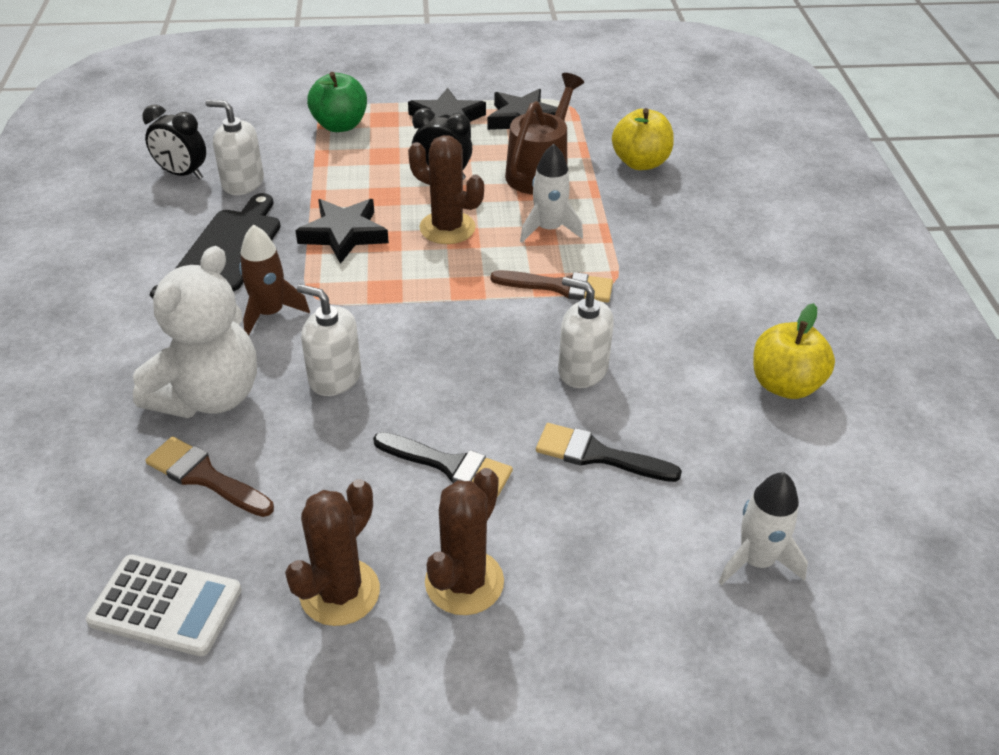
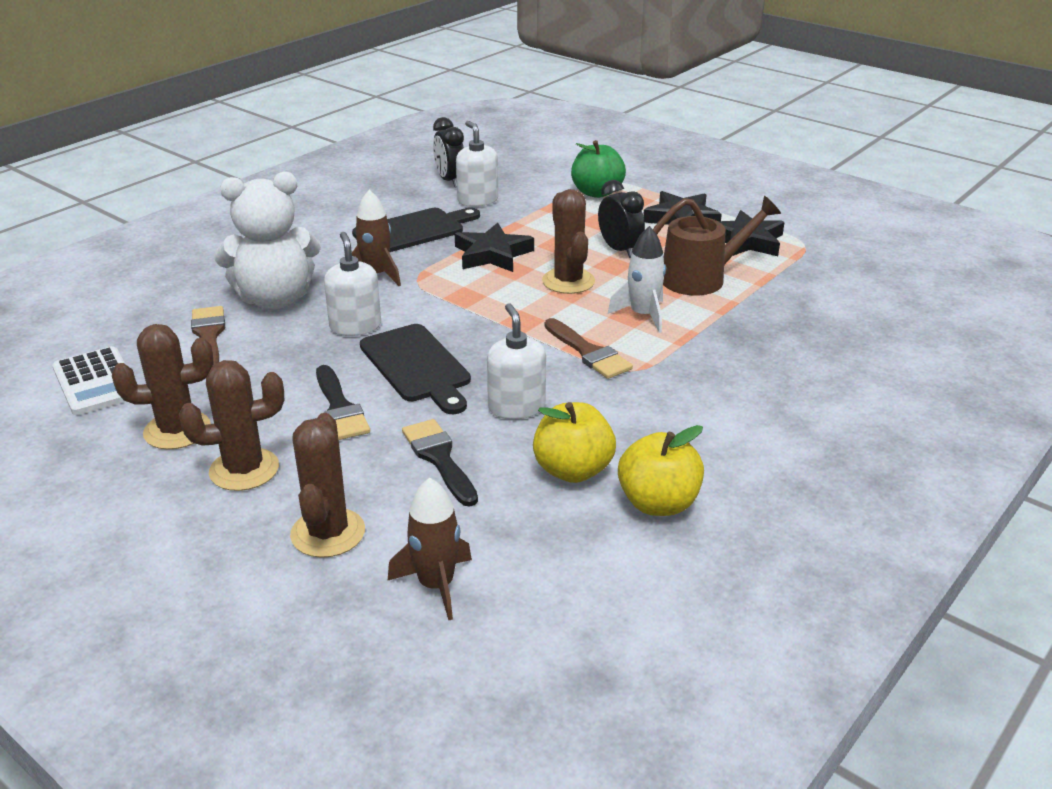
camera: 45 degrees right, 10 degrees down
(450, 383) = (417, 366): none -> black cutting board
(620, 583) = (328, 533): none -> brown cactus
(640, 163) = (799, 307): yellow apple -> yellow apple (573, 470)
(756, 561) = (436, 585): white rocket -> brown rocket

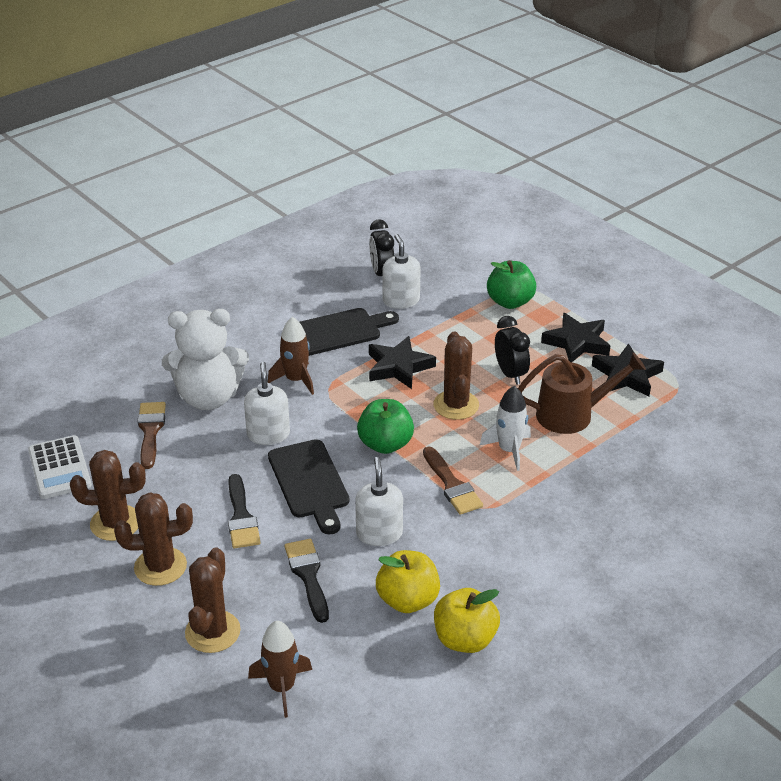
camera: 10 degrees right, 5 degrees up
(498, 323) = (385, 444): none -> green apple

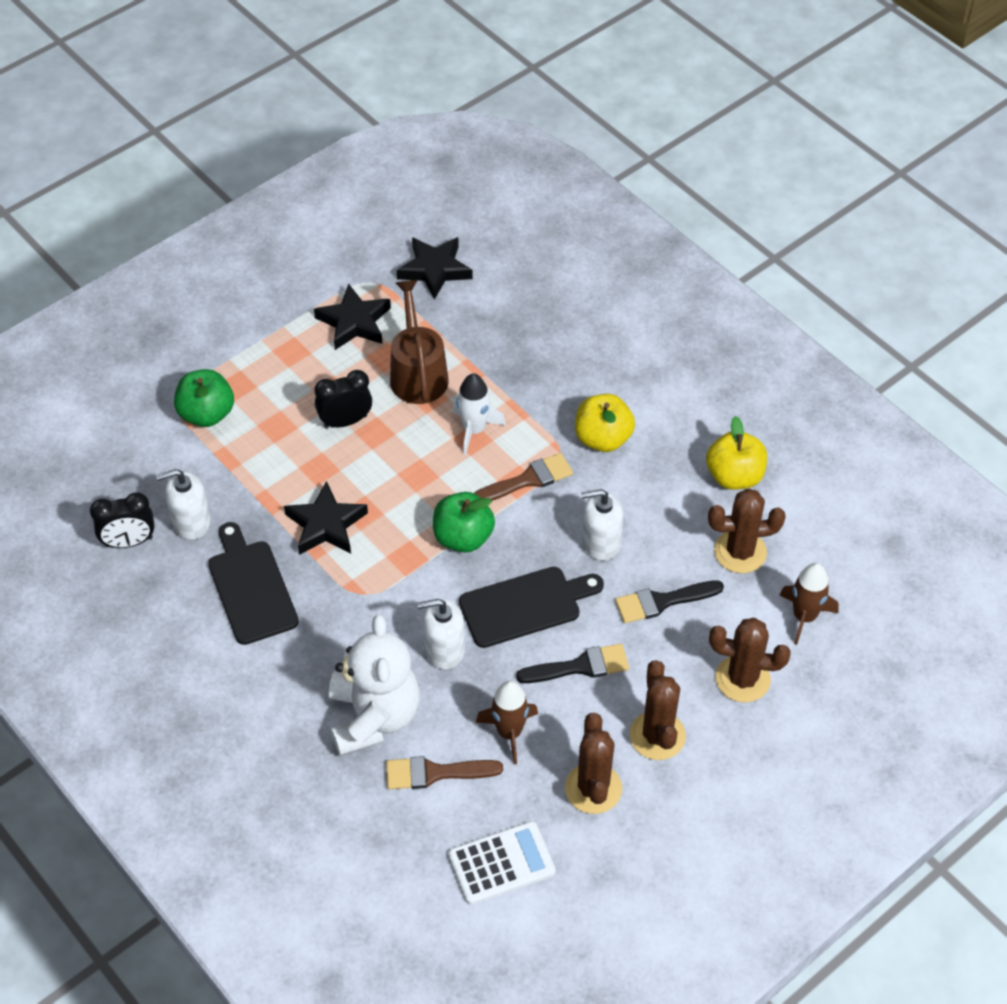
camera: 90 degrees left, 15 degrees up
(295, 380) = (344, 627): brown rocket -> brown rocket (509, 732)
(408, 600) = (689, 519): yellow apple -> yellow apple (603, 438)
(456, 405) = (398, 472): brown cactus -> brown cactus (740, 552)
(577, 342) = (292, 359): black star -> black star (434, 270)

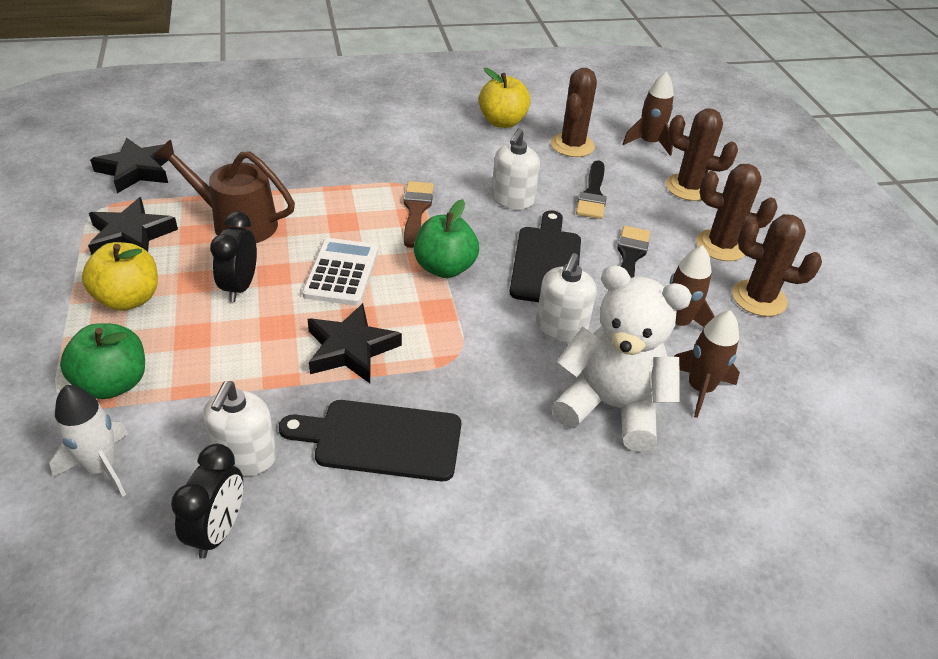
camera: 65 degrees left, 10 degrees down
(435, 773) = (699, 389): brown brush -> brown rocket
(474, 430) = (334, 217): white rocket -> white rocket (101, 467)
(501, 863) = (820, 384): white calculator -> white calculator (341, 272)
(603, 438) = (411, 160): yellow apple -> yellow apple (128, 299)
(742, 679) = (688, 188): brown cactus -> brown cactus turned 75 degrees clockwise

